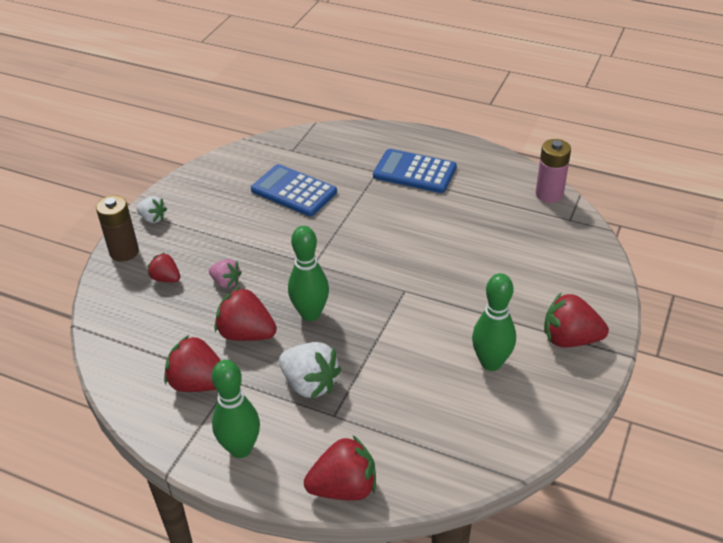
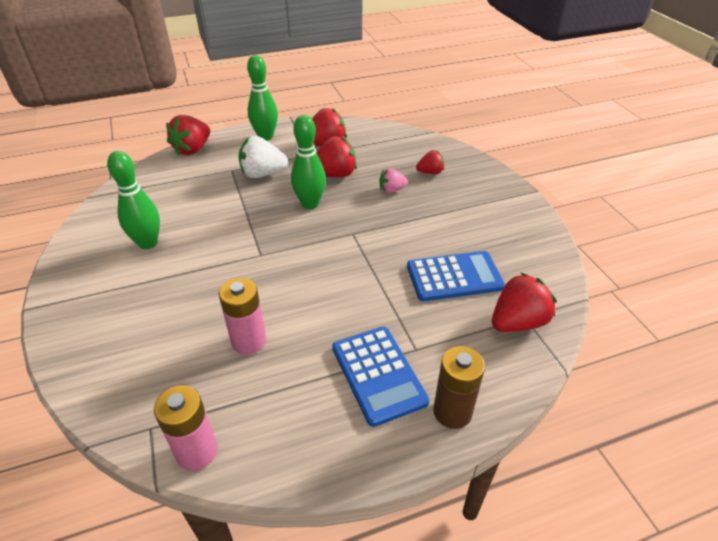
camera: 135 degrees right, 0 degrees up
(124, 252) = (482, 170): brown battery -> brown battery (452, 412)
(153, 218) = (508, 195): white strawberry -> none
(414, 172) = (378, 374): blue calculator -> blue calculator turned 90 degrees clockwise
(473, 231) = (249, 341): none -> pink battery
(570, 339) = (89, 293): red strawberry -> red strawberry (517, 322)

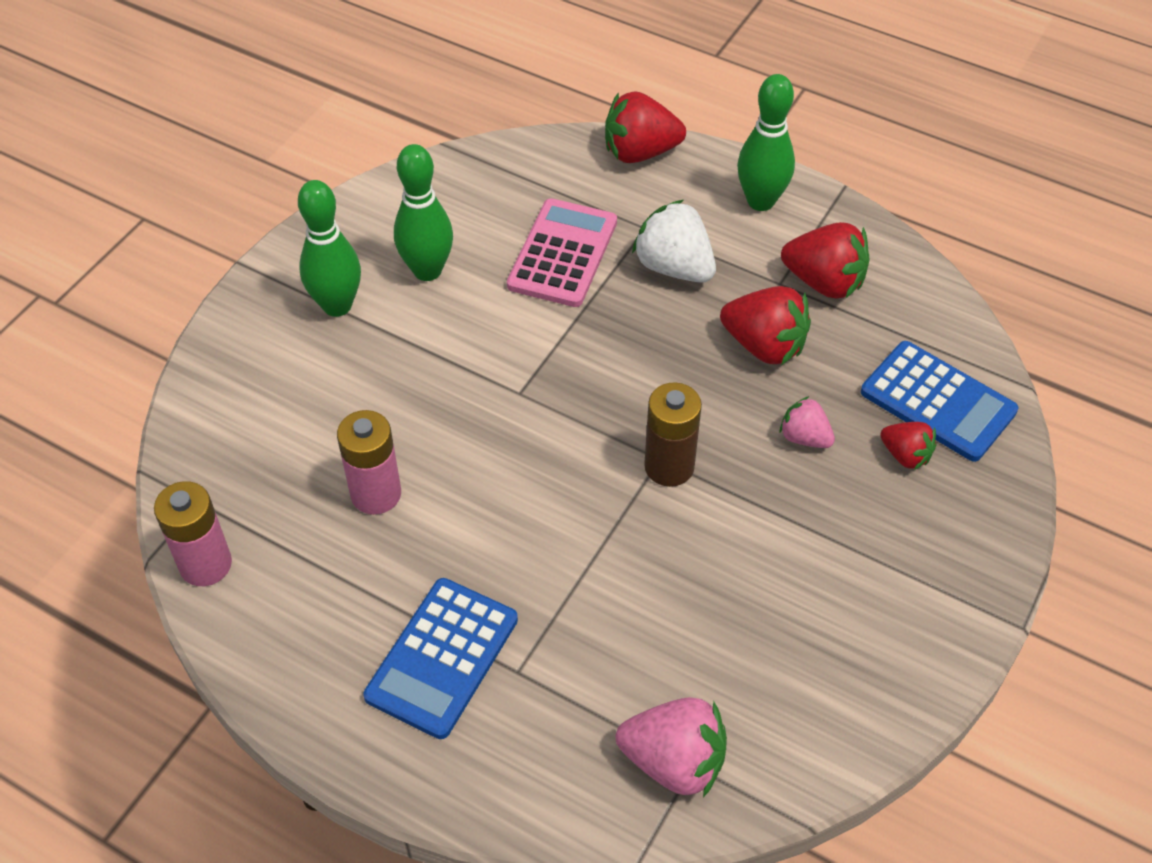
camera: 50 degrees right, 10 degrees up
(207, 198) = (562, 254): none -> pink calculator
(310, 204) = (669, 367): green bowling pin -> green bowling pin (337, 305)
(452, 412) = (454, 771): brown battery -> brown battery (669, 466)
(454, 276) = (691, 633): blue calculator -> blue calculator (938, 401)
(517, 322) = (674, 761): red strawberry -> pink strawberry

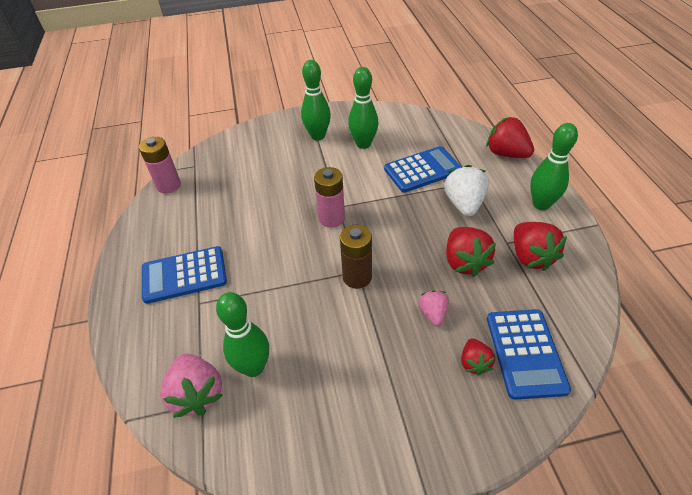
camera: 50 degrees right, 5 degrees down
(376, 494) = (244, 203): pink battery -> pink battery (331, 218)
(562, 254) = (422, 170): pink calculator -> blue calculator
(695, 674) = (253, 367): none -> green bowling pin

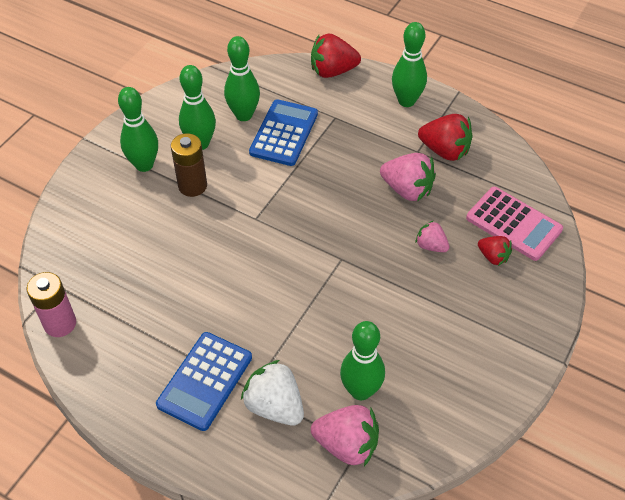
camera: 50 degrees left, 5 degrees up
(331, 218) = (264, 232): pink battery -> none
(357, 277) = (347, 263): brown battery -> brown battery (192, 186)
(410, 144) = (244, 115): none -> green bowling pin
(464, 204) = (352, 141): white strawberry -> white strawberry (274, 406)
(464, 262) = (407, 189): red strawberry -> pink strawberry
(525, 353) = (513, 224): blue calculator -> pink calculator

